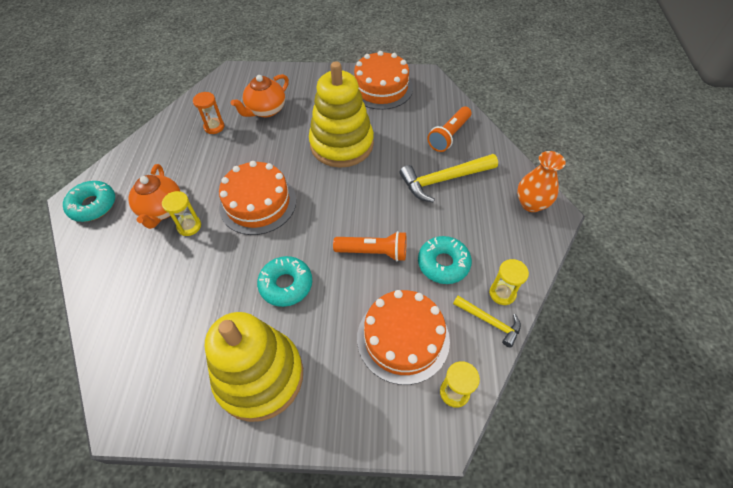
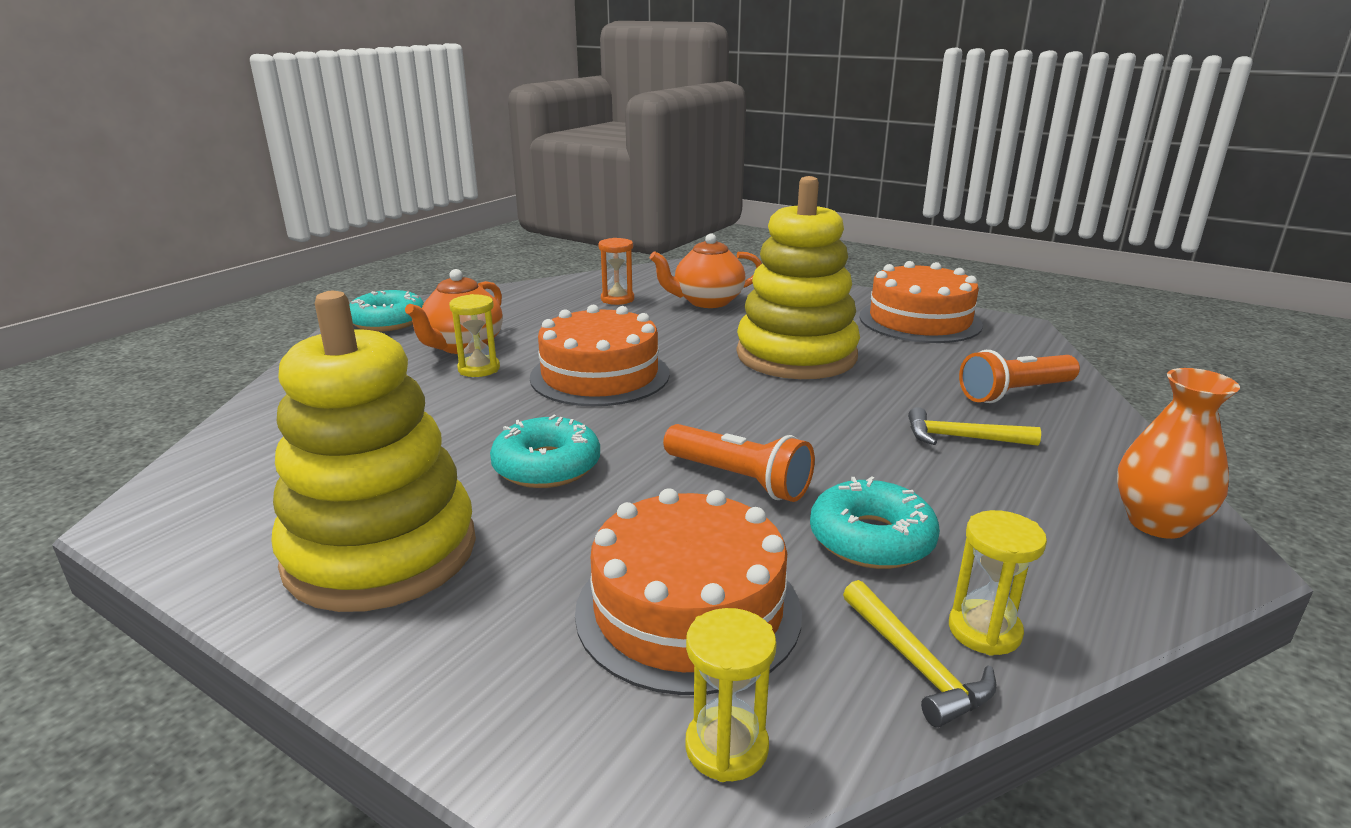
camera: 30 degrees right, 30 degrees down
(444, 180) = (962, 438): yellow hammer -> yellow hammer, size x0.59

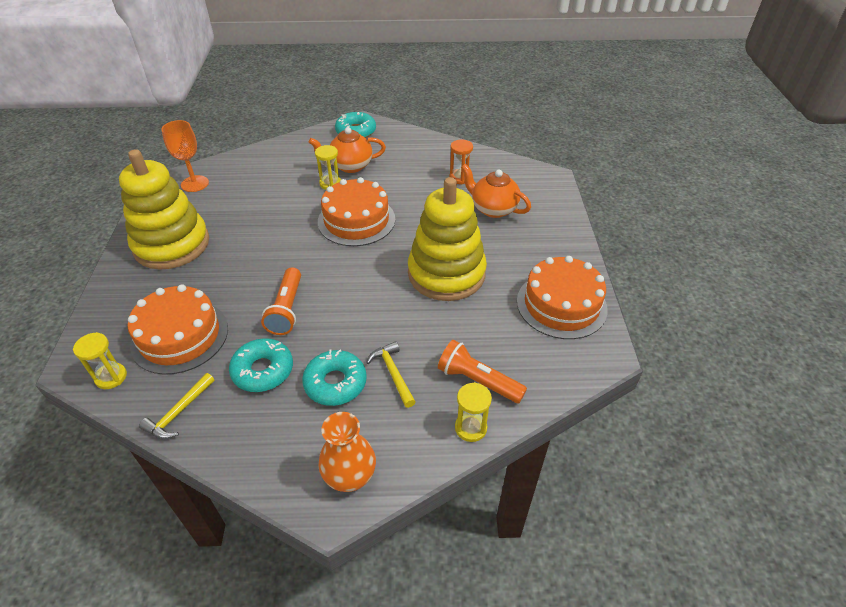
camera: 55 degrees right, 20 degrees up
(230, 479) = (195, 184): none -> orange goblet
(547, 466) = (257, 250): turquoise donut -> turquoise donut (335, 383)
(984, 631) = (212, 428): yellow hourglass -> yellow hourglass (470, 428)

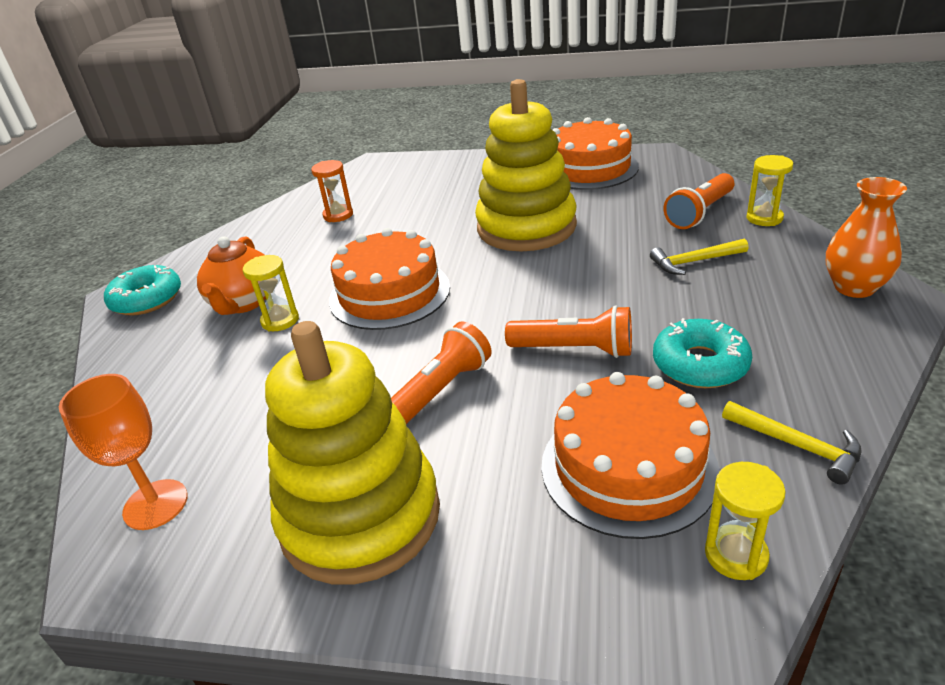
camera: 75 degrees left, 10 degrees down
(255, 256) = (440, 391): none -> orange flashlight
(335, 383) = (715, 301): turquoise donut -> none
(493, 209) = (415, 196): orange teapot -> none

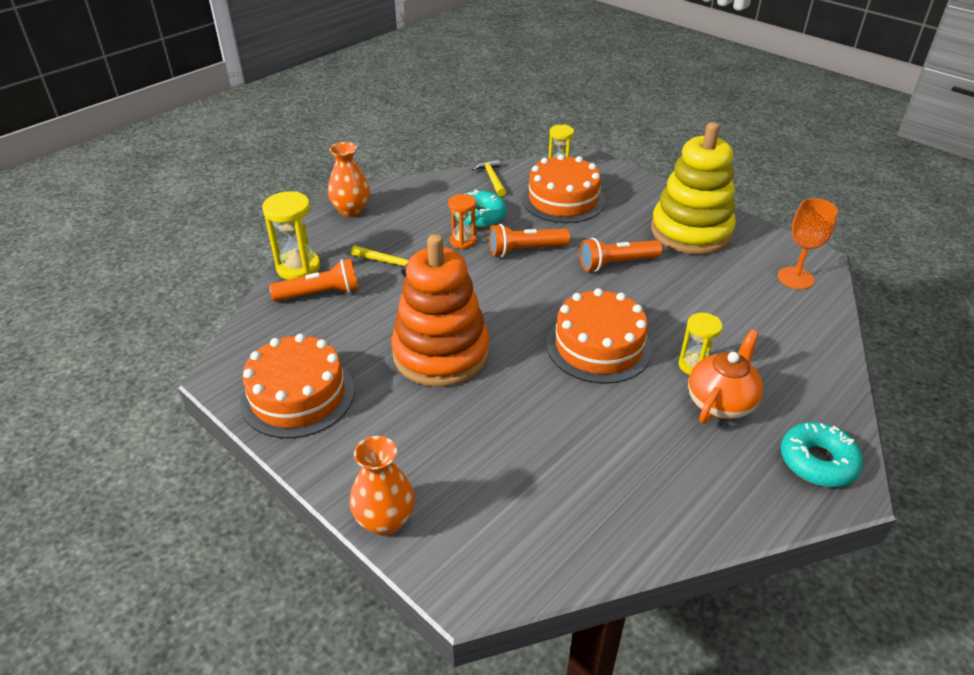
camera: 150 degrees left, 5 degrees up
(338, 215) = (581, 484): orange hourglass -> orange hourglass (463, 241)
(448, 159) = (385, 520): none -> orange vase
(526, 227) = (441, 353): yellow stacking toy -> orange stacking toy
(574, 349) = (526, 250): orange flashlight -> orange flashlight turned 60 degrees counterclockwise
(764, 218) = (298, 267): yellow hourglass -> yellow hourglass, size x1.55

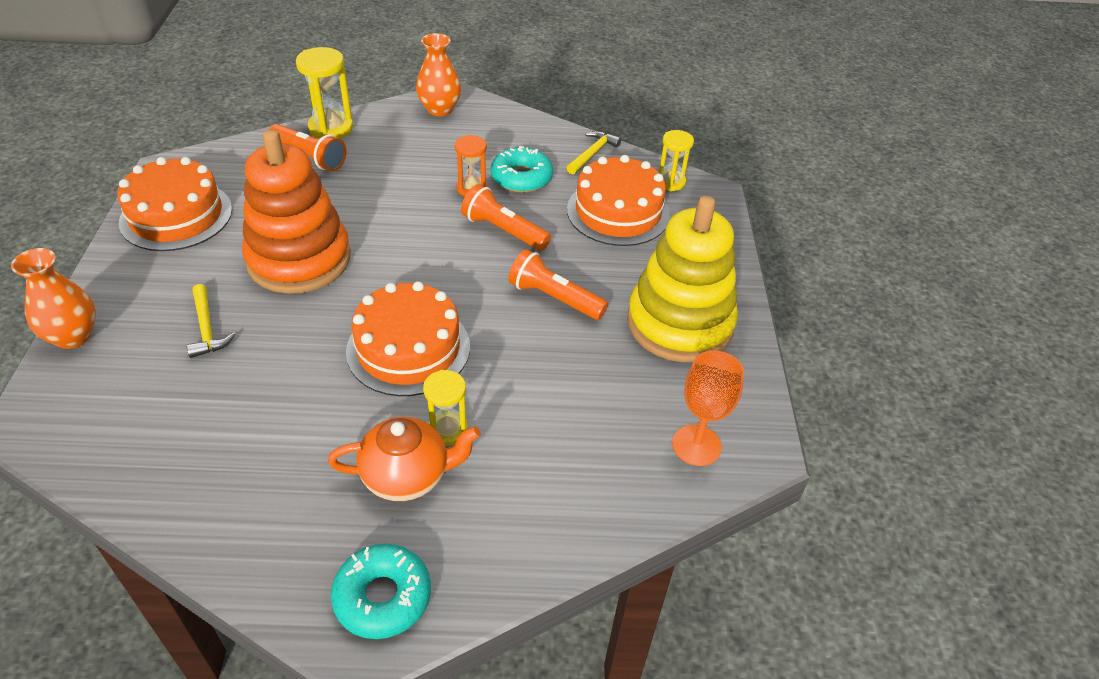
camera: 45 degrees right, 5 degrees up
(390, 263) = (391, 167): yellow hammer -> yellow hammer (207, 328)

